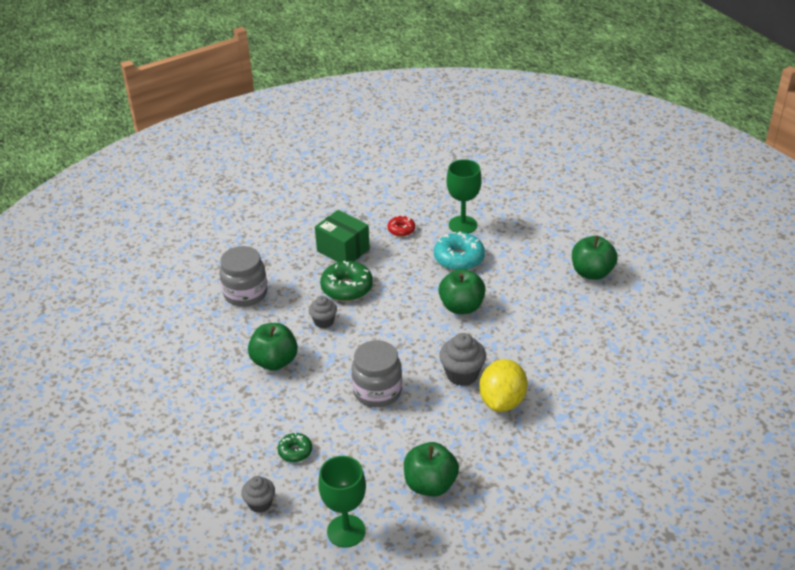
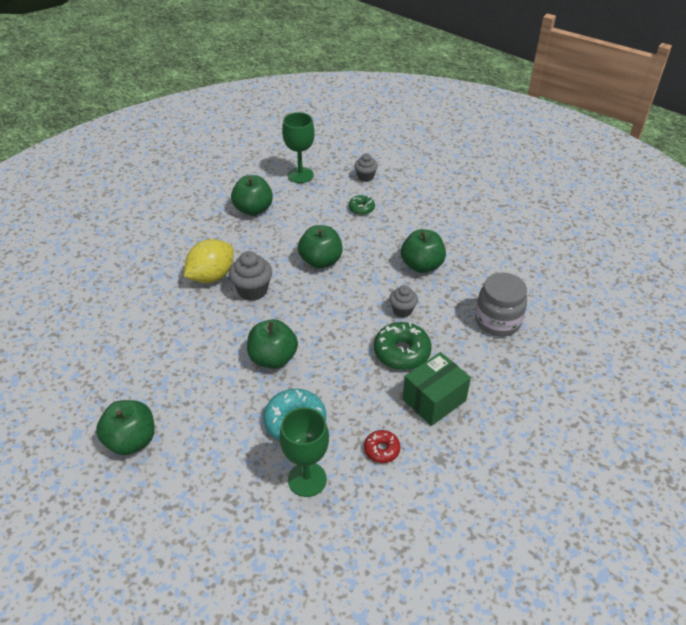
camera: 160 degrees right, 5 degrees up
(343, 250) = (434, 400): green box -> green box turned 60 degrees counterclockwise
(377, 391) = (320, 261): grey jar -> green apple
(502, 401) = (212, 276): yellow lemon -> yellow lemon turned 45 degrees clockwise

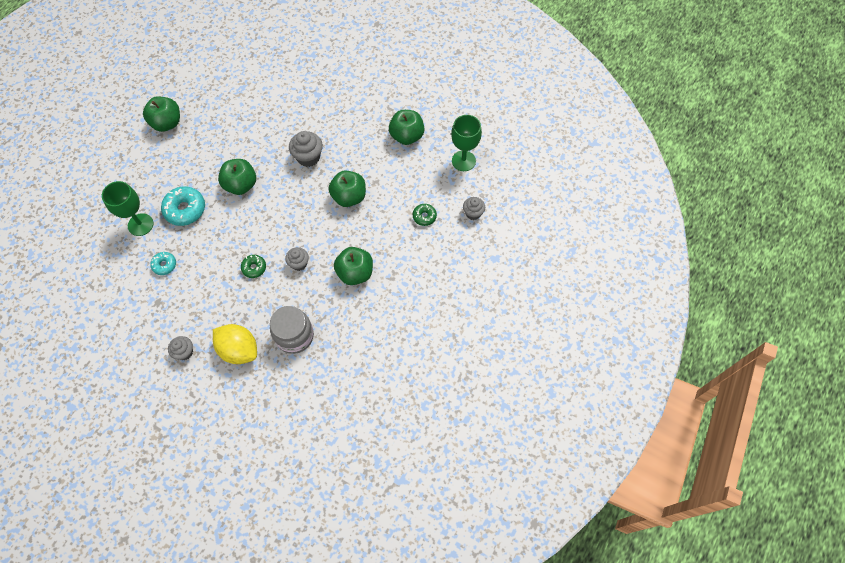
camera: 80 degrees right, 20 degrees up
(212, 276) = (320, 127): yellow lemon -> yellow lemon (239, 349)
(381, 450) = (164, 265): red donut -> turquoise donut
(401, 352) = (254, 268): green donut -> green donut, size x0.56
(434, 400) = (209, 294): green box -> none
(516, 430) = (184, 352): none -> grey cupcake

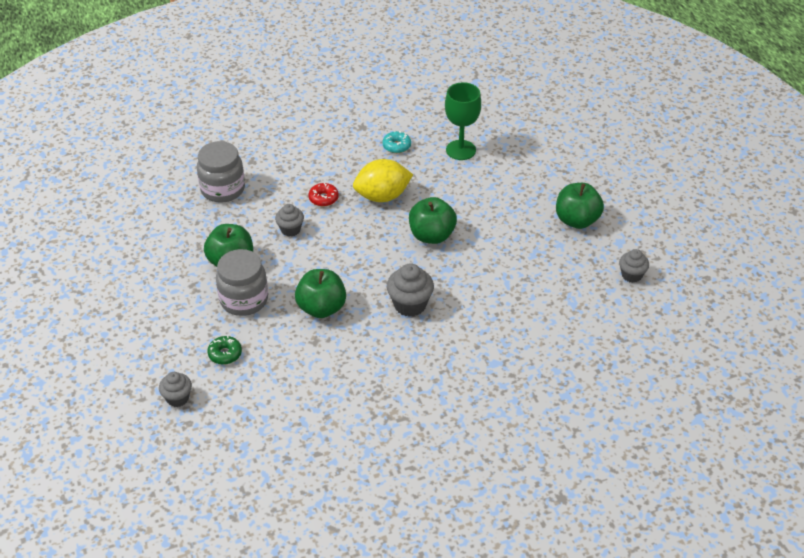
camera: 130 degrees right, 20 degrees down
(184, 352) = (294, 121): grey cupcake -> grey cupcake (631, 275)
(185, 209) = (445, 185): turquoise donut -> none
(239, 349) = (255, 151): yellow lemon -> yellow lemon (382, 196)
(254, 268) = (323, 198): green donut -> red donut
(378, 240) = (244, 300): none -> grey jar
(407, 136) = (344, 408): green apple -> none
(463, 161) = (250, 438): green goblet -> none

